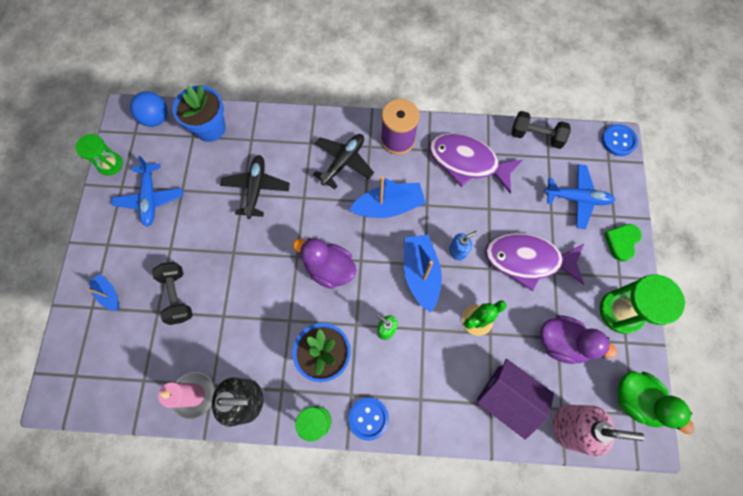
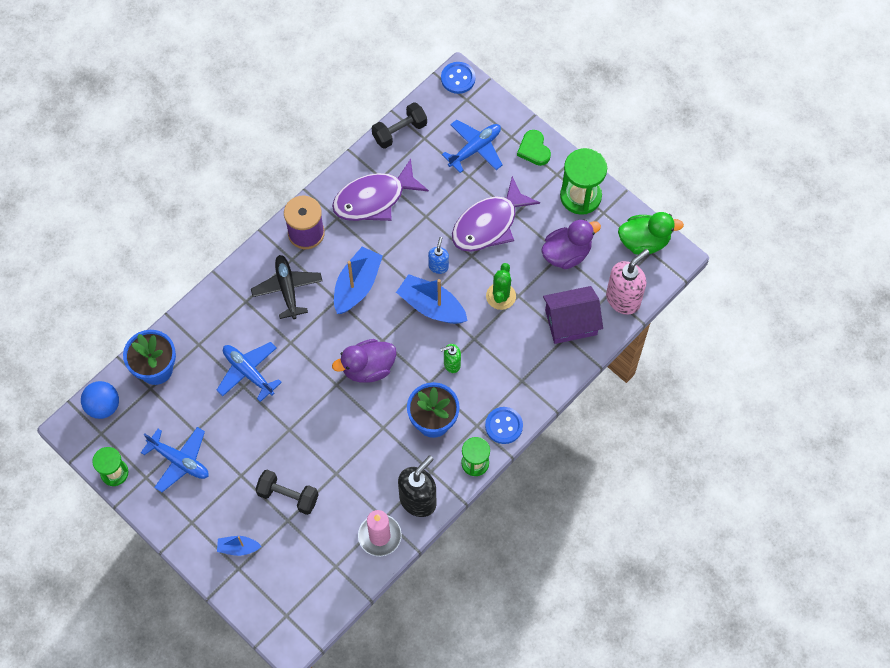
camera: 50 degrees left, 5 degrees down
(256, 188) = (248, 372): black plane -> blue plane

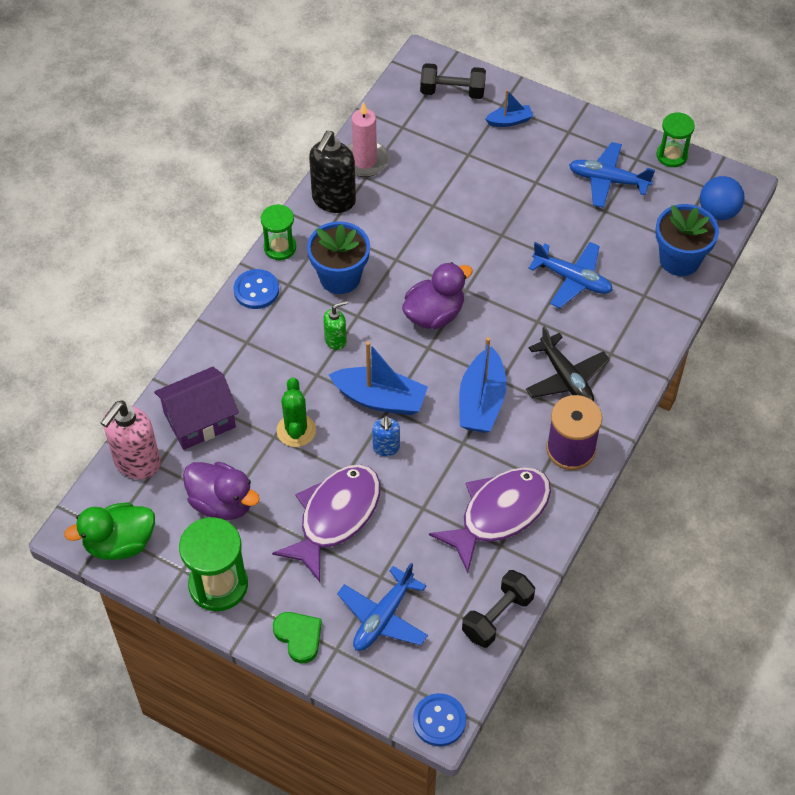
camera: 165 degrees right, 10 degrees down
(288, 496) = (476, 174): black dumbbell -> black dumbbell (452, 92)
(566, 254) = (222, 503): purple duck -> purple duck turned 105 degrees counterclockwise

